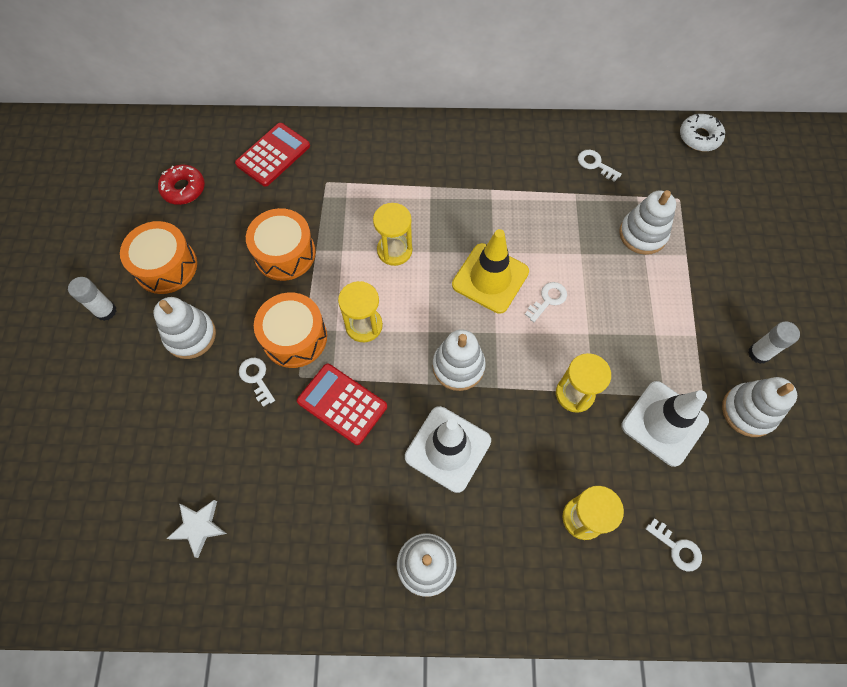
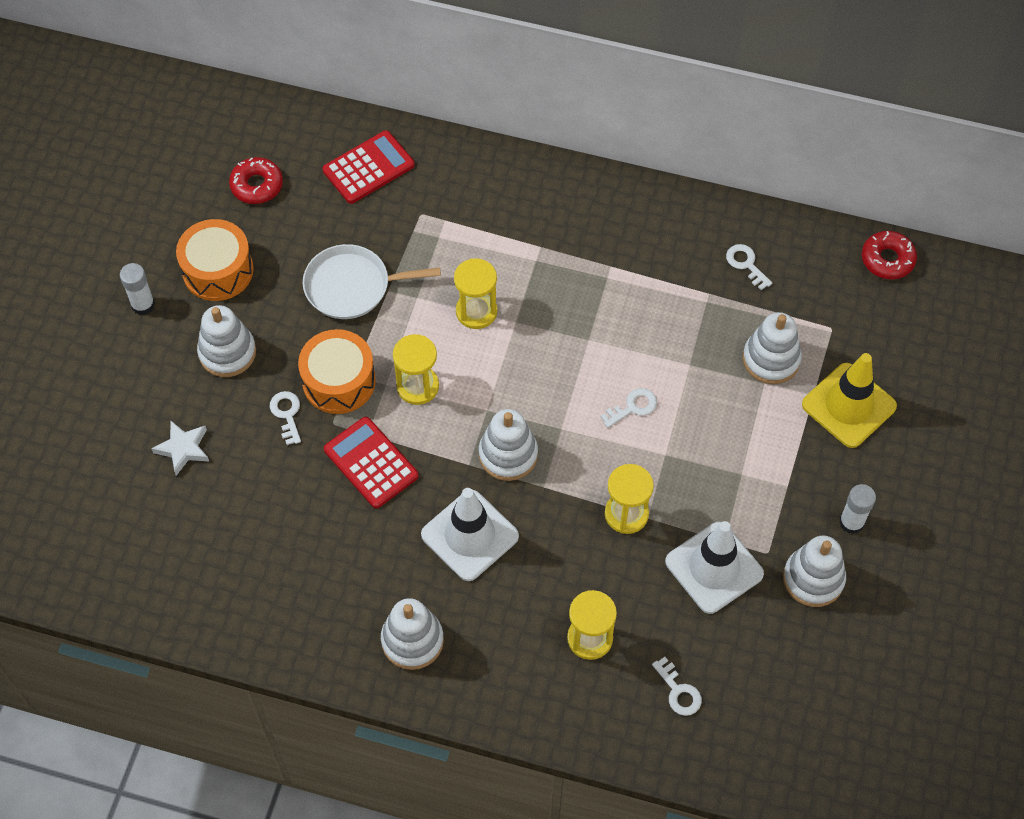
camera: 15 degrees right, 5 degrees down
(199, 527) = (193, 547): white star -> white star (183, 449)
(285, 253) = (352, 286): orange drum -> white pan
(490, 278) = (575, 368): yellow traffic cone -> yellow traffic cone (848, 405)
(699, 137) = (887, 259): white donut -> red donut

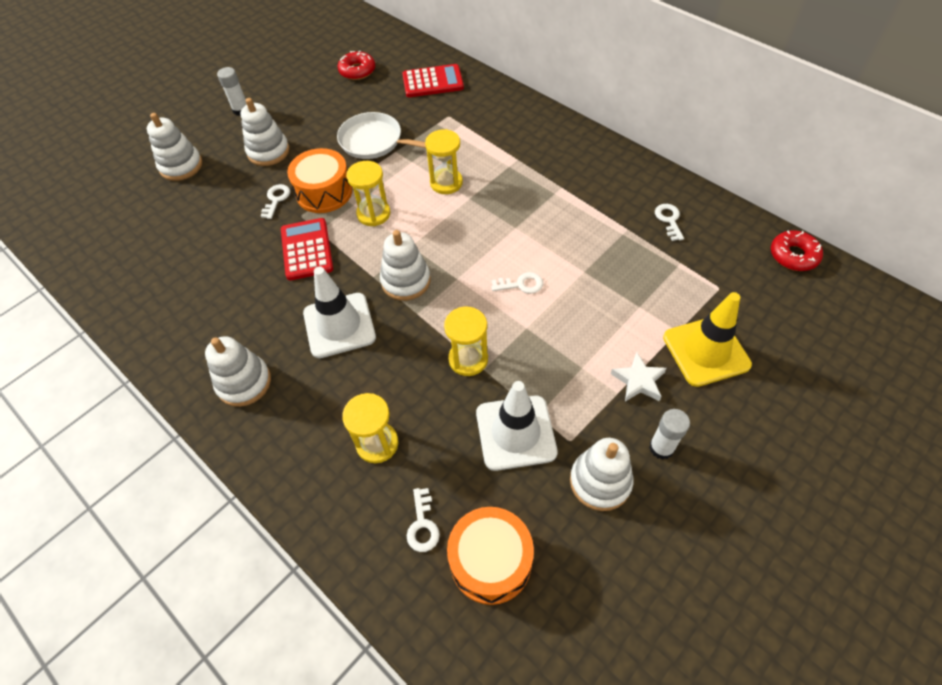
camera: 30 degrees right, 5 degrees down
(183, 449) = (197, 196): white star -> white star (638, 381)
(218, 270) = (299, 106): orange drum -> orange drum (490, 561)
(771, 359) = (654, 292): white stacking toy -> white stacking toy (181, 166)

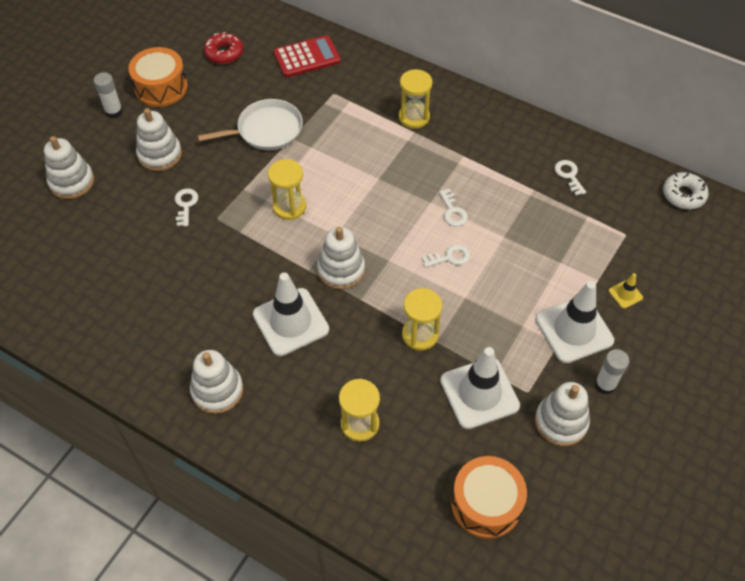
camera: 15 degrees left, 0 degrees up
(307, 249) = (234, 252): red calculator -> none
(324, 192) = (232, 191): orange drum -> orange drum (161, 87)
(374, 141) = (266, 130): white pan -> white pan turned 150 degrees clockwise
(422, 525) = (420, 485): white key -> white key (453, 211)
(446, 183) = (351, 165): yellow hourglass -> yellow hourglass (414, 117)
(638, 381) = (574, 330): white star -> white traffic cone
(706, 351) = (625, 294): yellow traffic cone -> yellow traffic cone, size x0.43
(793, 255) = (683, 195): red donut -> white donut

